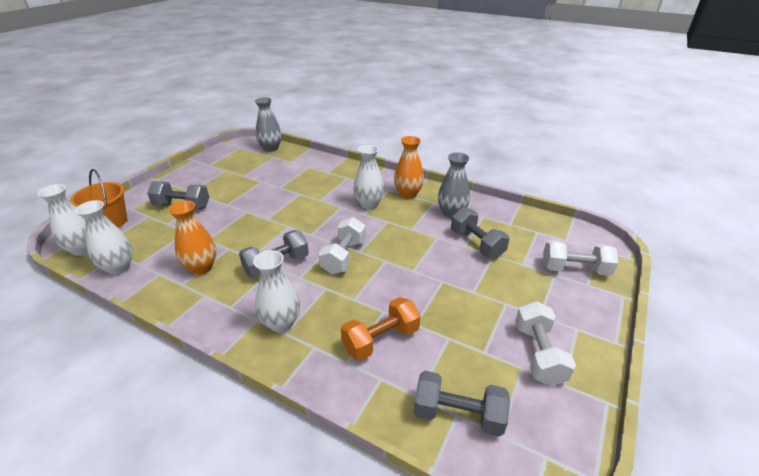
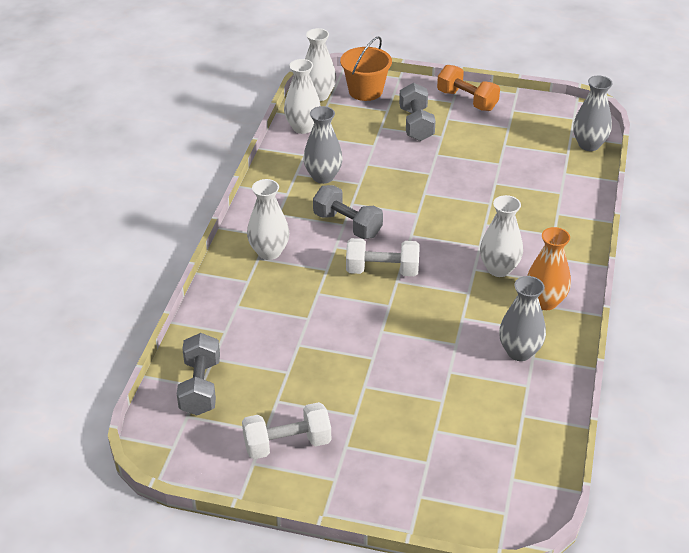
camera: 75 degrees right, 5 degrees up
(201, 267) = (323, 177): orange vase -> grey vase
(381, 340) = (269, 323): orange dumbbell -> orange dumbbell (467, 100)
(476, 244) = (458, 383): grey dumbbell -> none
(574, 269) = (446, 484): white dumbbell -> none

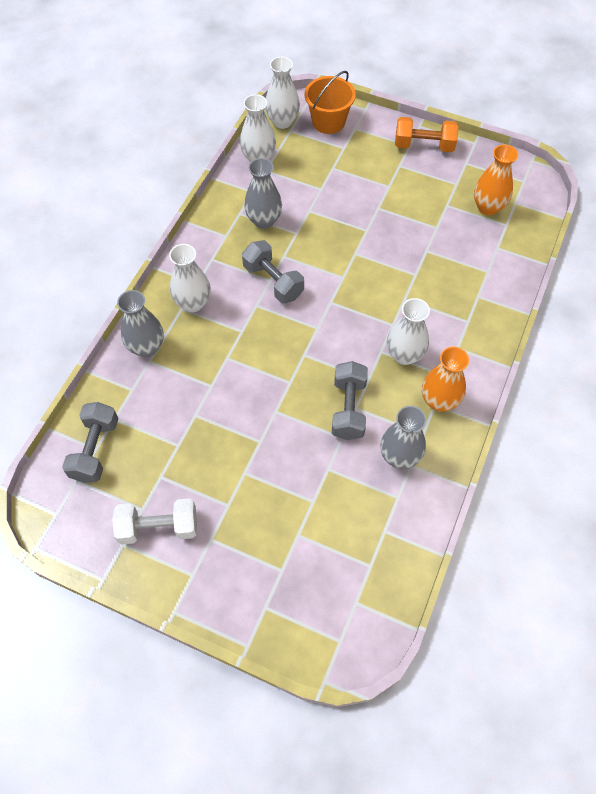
camera: 10 degrees right, 20 degrees up
(382, 270) = (293, 340): white dumbbell -> none
(416, 124) = (367, 169): grey dumbbell -> grey dumbbell (348, 408)
(467, 100) = (424, 146): orange dumbbell -> orange dumbbell turned 45 degrees counterclockwise
(545, 142) = (488, 207): none -> orange vase
(589, 145) = (530, 216): grey vase -> grey vase (146, 347)

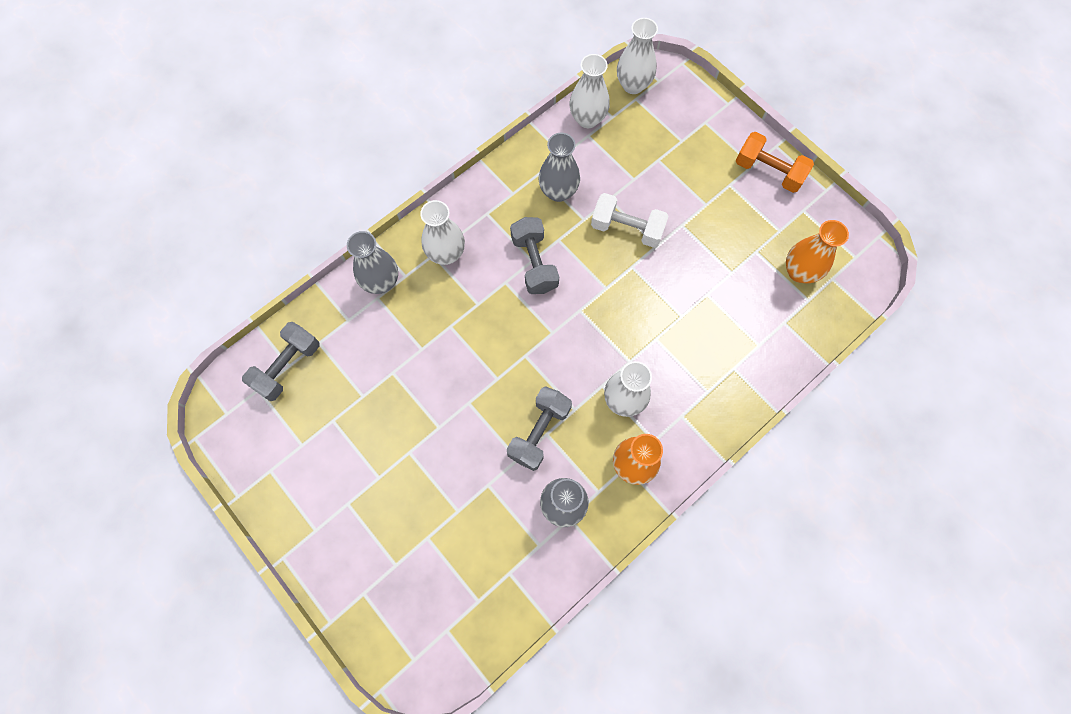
camera: 25 degrees right, 10 degrees up
(158, 527) = (307, 470): white dumbbell -> white dumbbell (627, 228)
(328, 122) = (681, 104): orange bucket -> none

